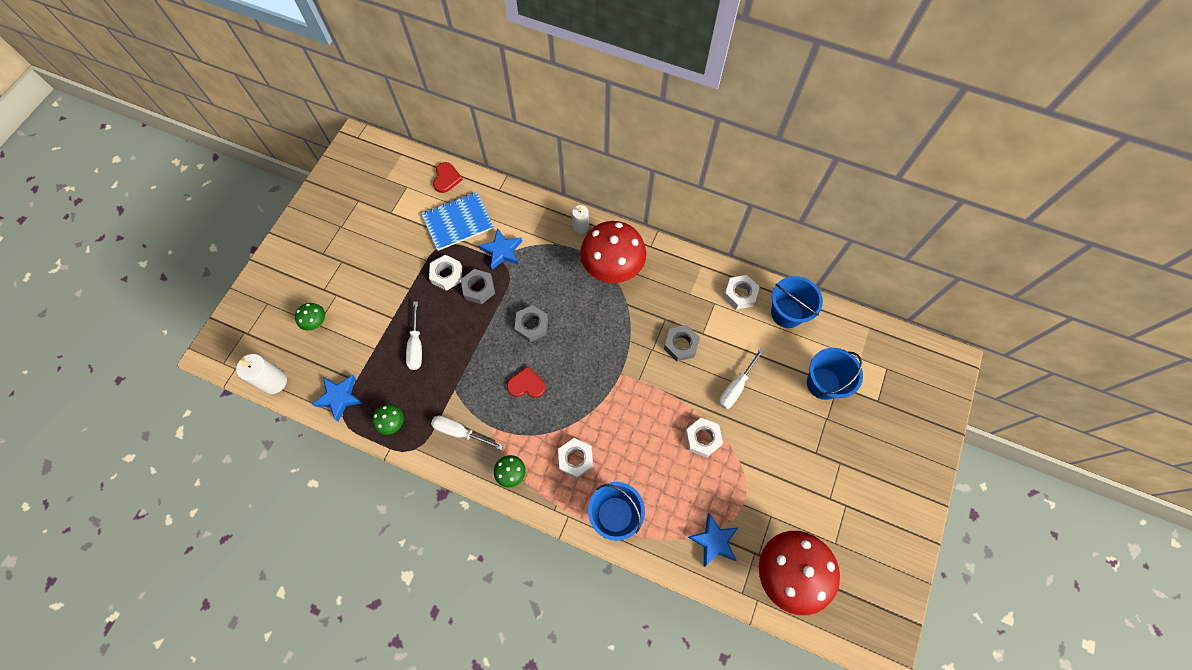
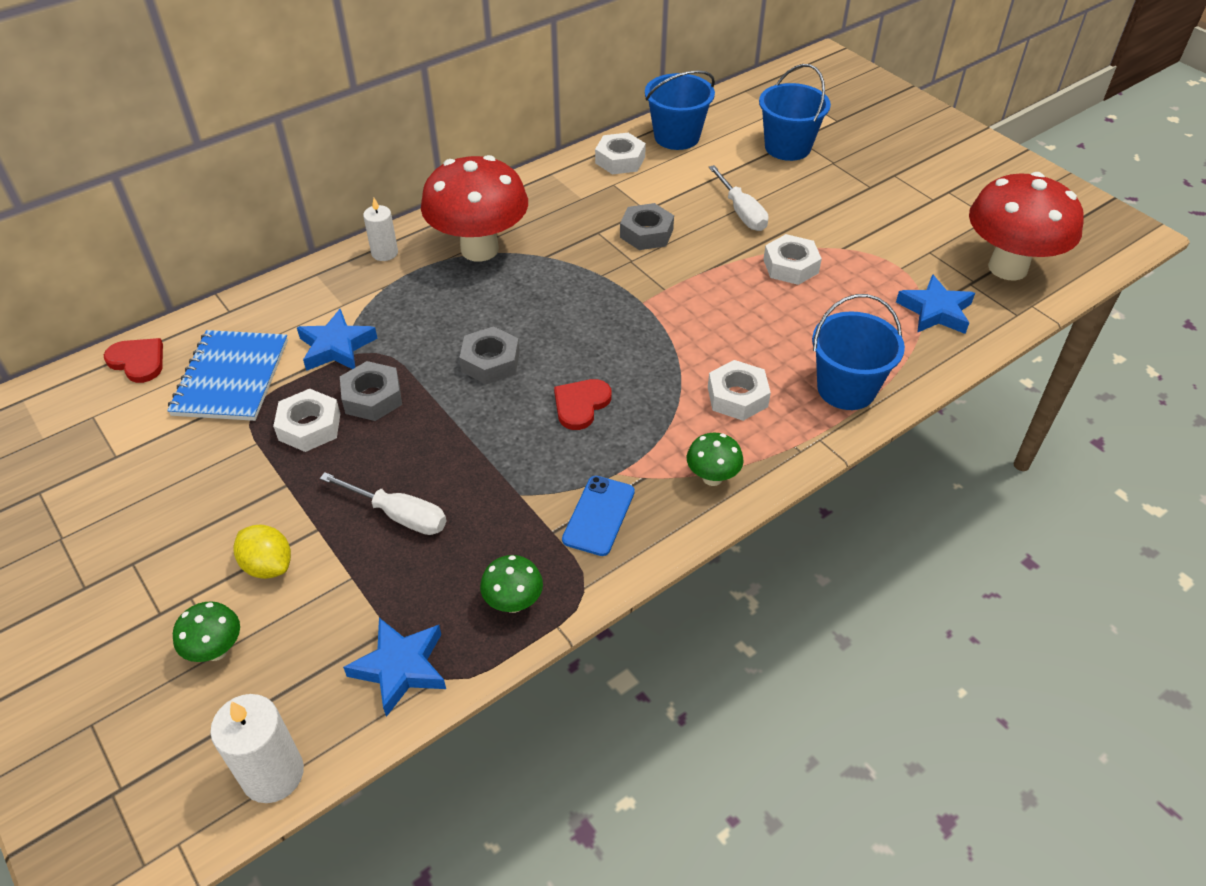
camera: 60 degrees left, 20 degrees down
(364, 312) = (268, 565): none -> yellow lemon
(460, 432) = (598, 515): white screwdriver -> blue phone

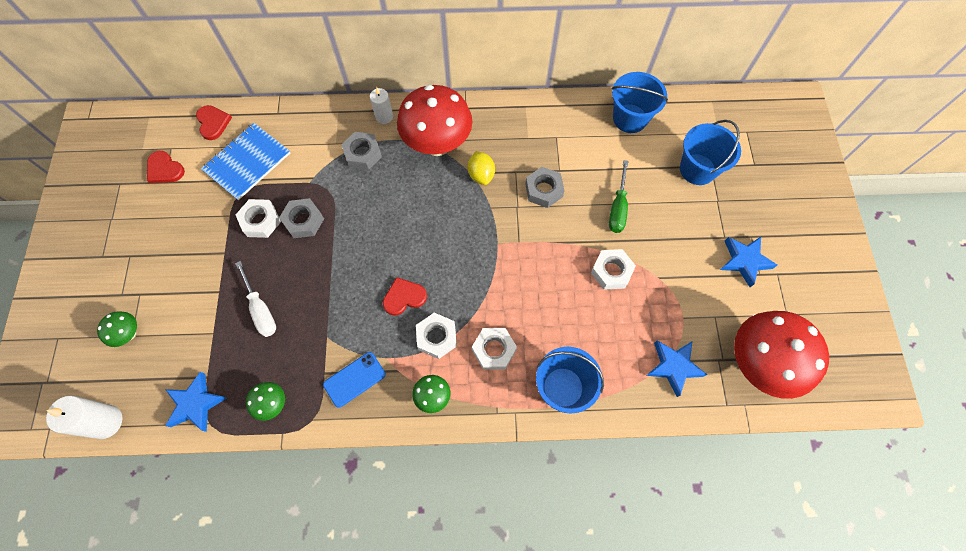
camera: 35 degrees right, 20 degrees up
(104, 442) = (164, 169): none -> red heart
(268, 565) = (183, 299): yellow lemon -> yellow lemon (481, 175)
(336, 347) = (311, 173): blue star -> blue star (744, 261)
(490, 362) = (380, 235): grey nut -> grey nut (363, 154)
(620, 160) = (576, 119): white nut -> white nut (437, 337)
(741, 212) = (618, 208): white screwdriver -> green screwdriver

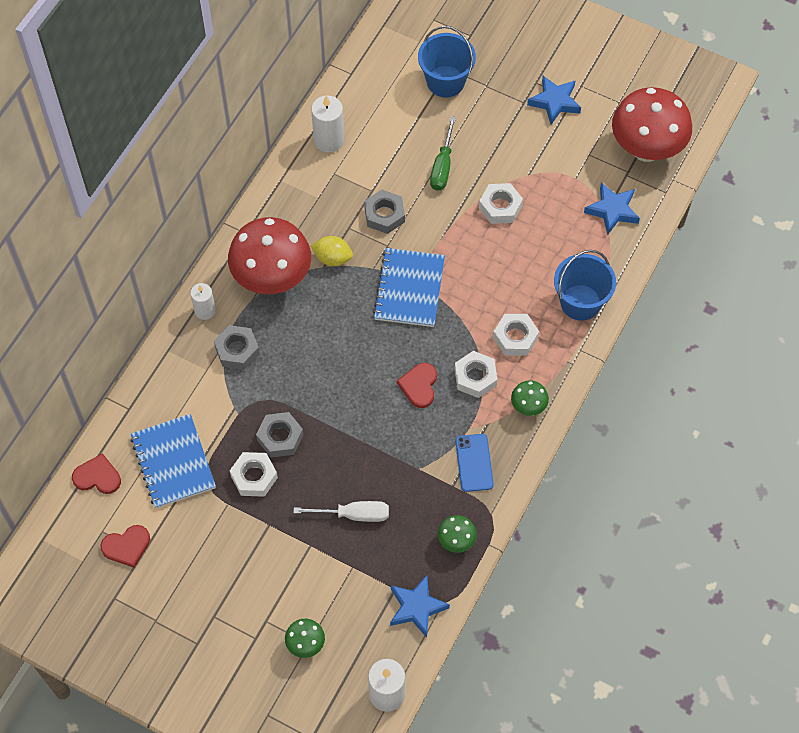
camera: 60 degrees left, 5 degrees down
(489, 243) = (409, 289): none -> blue notebook
(583, 118) = (329, 140): none -> white candle
(618, 208) = (442, 166): green screwdriver -> green screwdriver turned 60 degrees clockwise
(630, 118) = (356, 102): blue bucket -> none

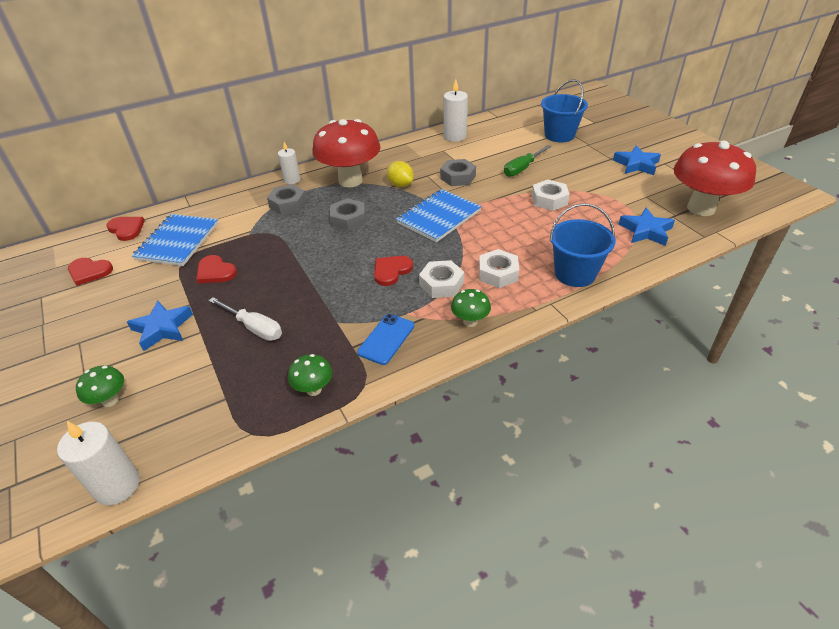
camera: 35 degrees right, 20 degrees down
(254, 477) = (215, 272): white nut -> red heart
(280, 437) = (259, 258): grey nut -> grey nut (348, 219)
(416, 607) = (225, 424): blue star -> blue star (162, 328)

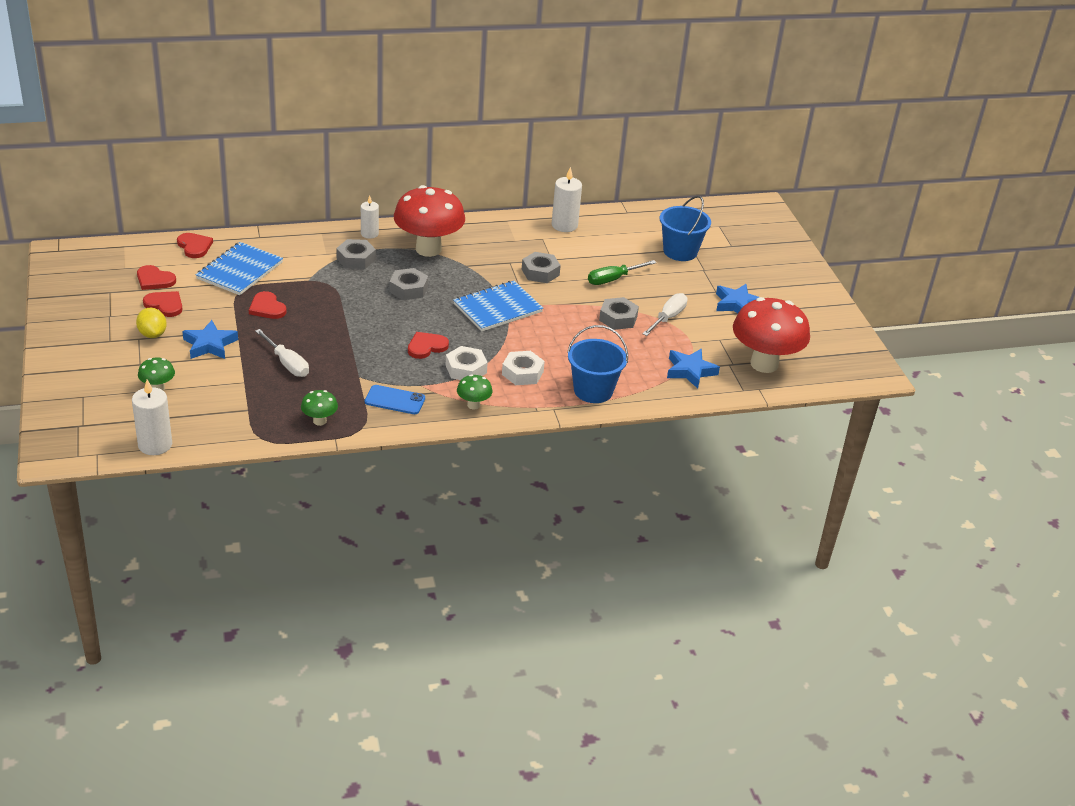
camera: 10 degrees right, 5 degrees down
(104, 296) = (165, 305): none -> red heart
(386, 339) = (395, 400): blue phone -> blue phone turned 60 degrees clockwise
(400, 185) = (477, 266): yellow lemon -> yellow lemon (152, 334)
(549, 200) = (618, 318): white nut -> grey nut
(590, 189) = (668, 318): none -> white screwdriver

